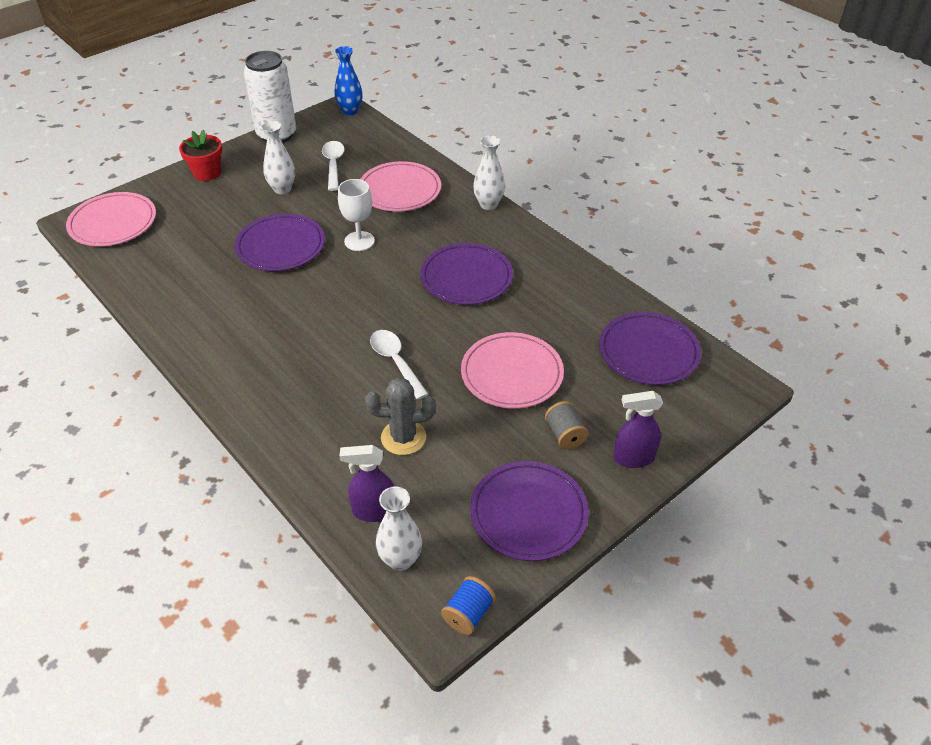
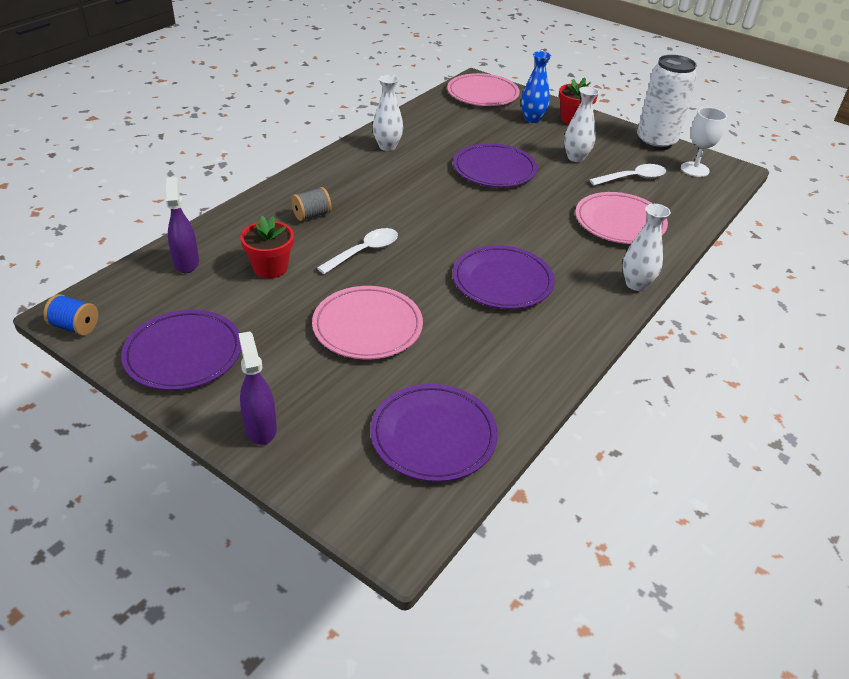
camera: 75 degrees right, 5 degrees down
(350, 111) = (731, 175): blue vase -> blue vase (532, 119)
(359, 241) = (524, 209): white goblet -> white goblet (694, 169)
(400, 559) = (135, 283): white vase -> white vase (387, 146)
(403, 437) = (270, 268): grey cactus -> red flower pot
(565, 435) = (287, 372): grey spool -> grey spool (311, 215)

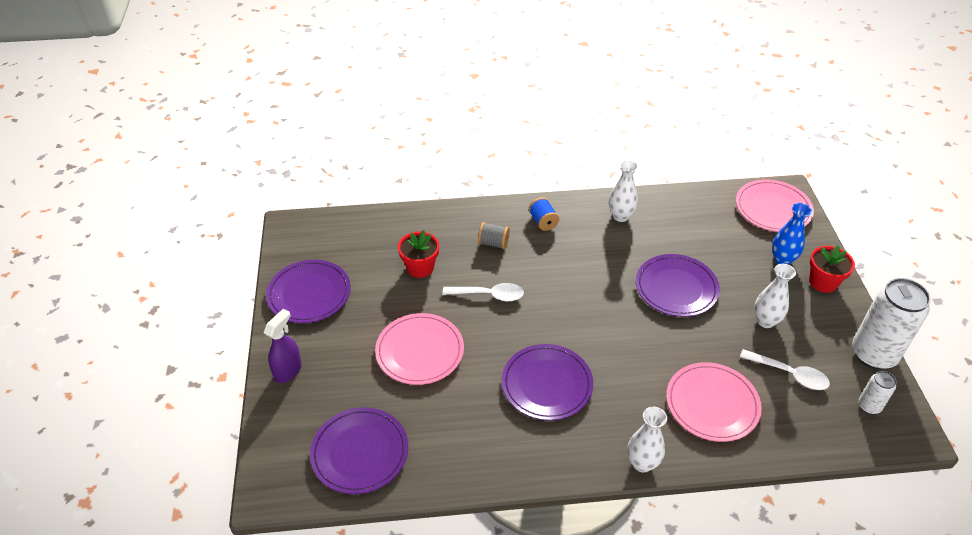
camera: 50 degrees right, 5 degrees up
(75, 327) = (283, 237): blue spool -> blue spool (543, 221)
(186, 262) = (381, 231): purple spray bottle -> none
(694, 169) = (869, 406): white goblet -> white can

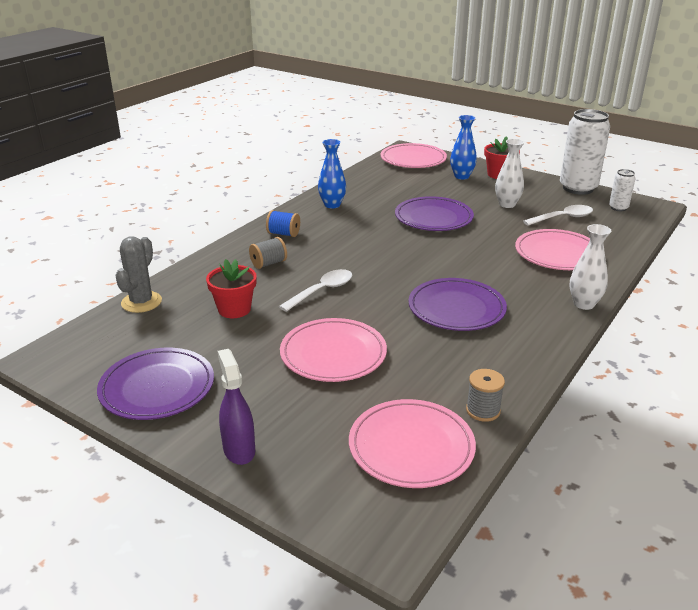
camera: 50 degrees left, 15 degrees down
(360, 452) = (411, 447): purple plate -> pink plate
(383, 220) = (141, 302): none -> grey cactus
(432, 470) = (483, 410): none -> grey spool
(620, 216) = (332, 205): white vase -> blue vase

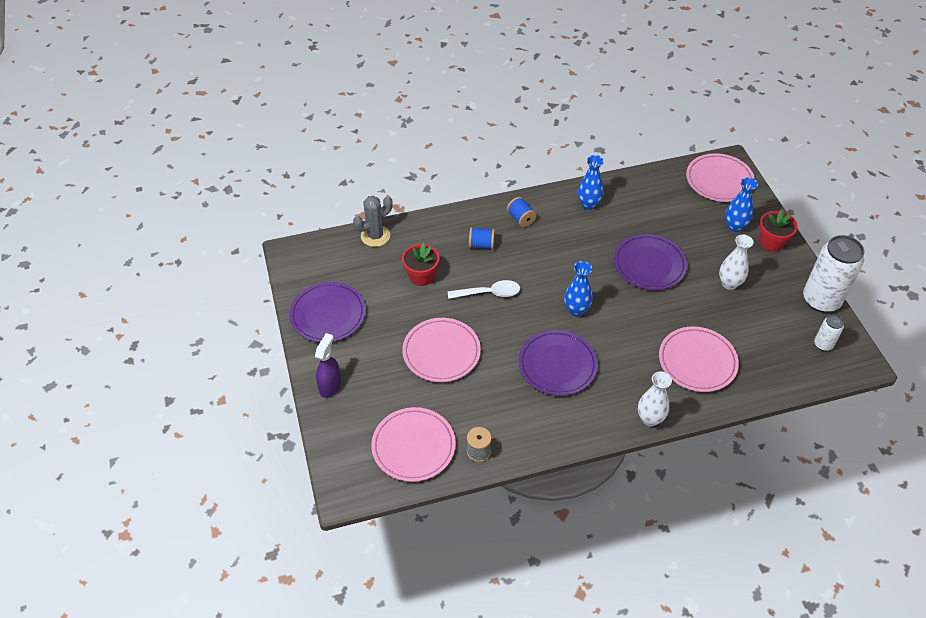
camera: 40 degrees right, 20 degrees up
(268, 263) = (481, 245): grey spool -> blue spool
(417, 267) = (576, 310): none -> blue vase
(563, 218) = (756, 327): white spoon -> none

